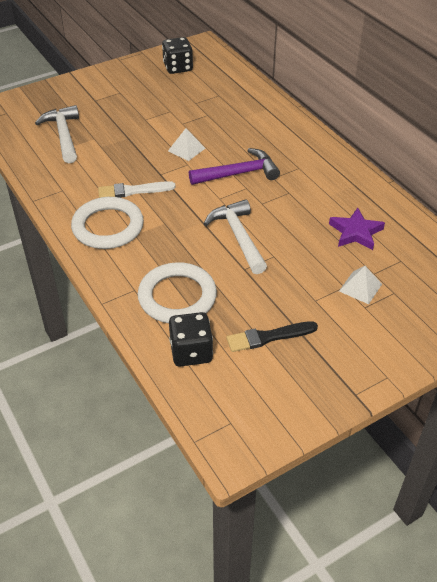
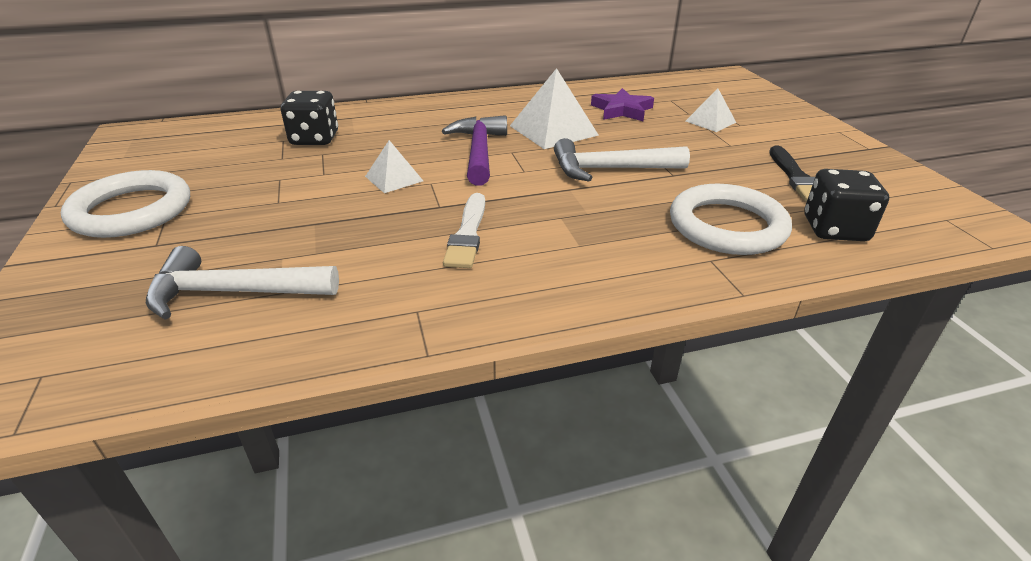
camera: 75 degrees left, 10 degrees down
(108, 227) = (551, 268): white ring -> white ring (131, 211)
(178, 67) = (166, 158): black dice -> black dice (314, 139)
(292, 201) = (553, 130): none -> white pyramid

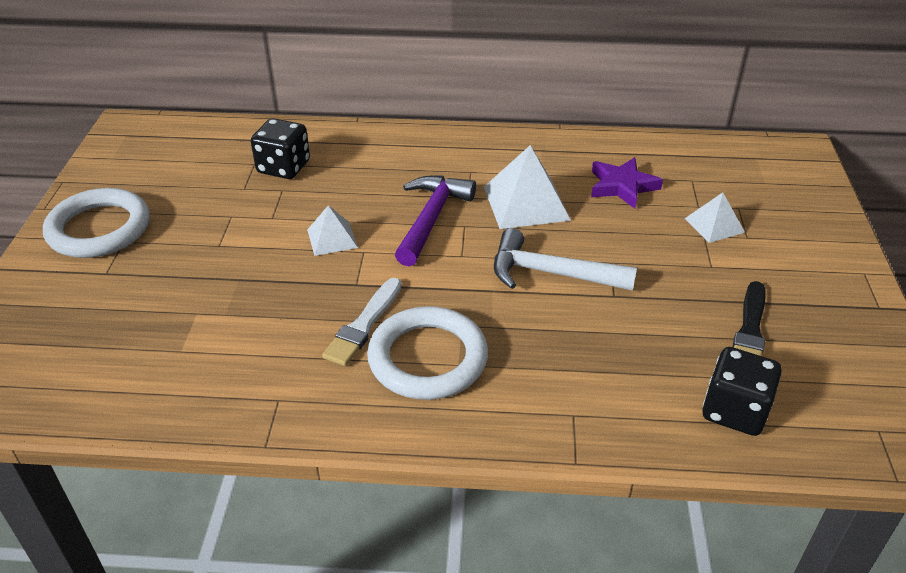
camera: 20 degrees right, 5 degrees up
(233, 292) = (146, 341): white hammer -> none
(727, 226) = (621, 378): white ring -> white ring (428, 358)

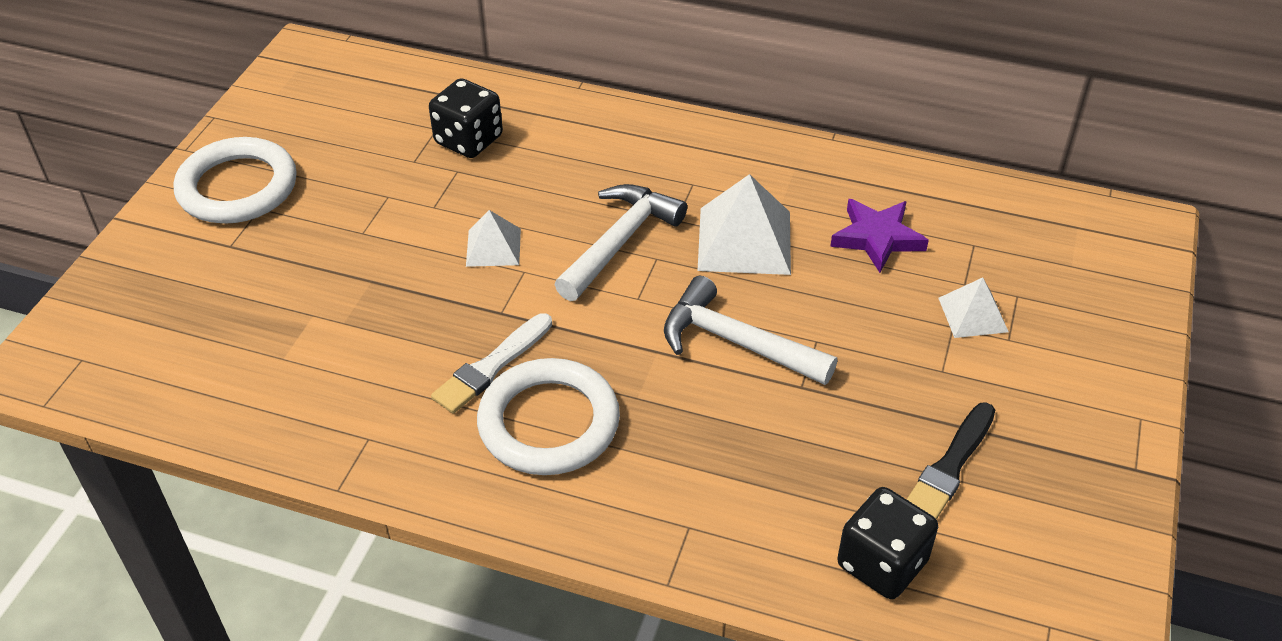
camera: 15 degrees right, 5 degrees up
(431, 219) = (620, 242): purple hammer -> white hammer

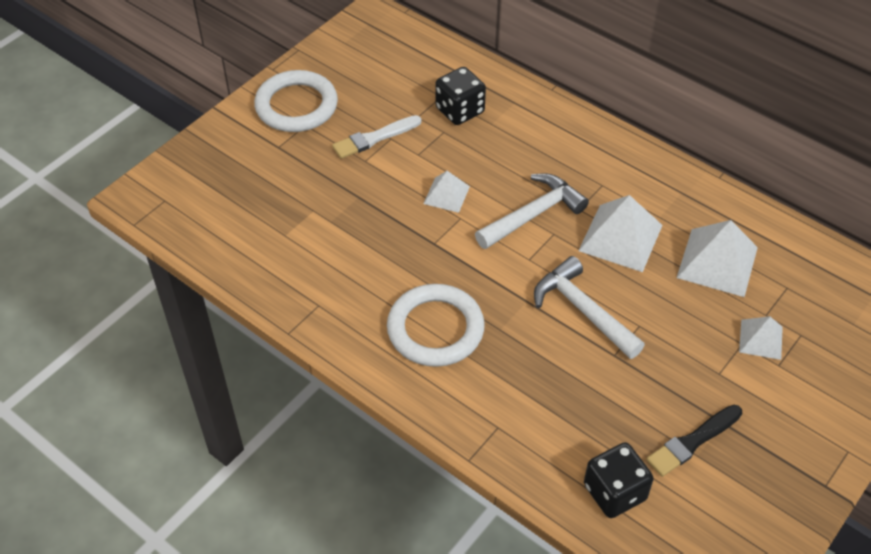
camera: 20 degrees right, 5 degrees up
(491, 366) = (413, 279): white brush -> white brush (374, 138)
(877, 238) = (717, 262): purple star -> white pyramid

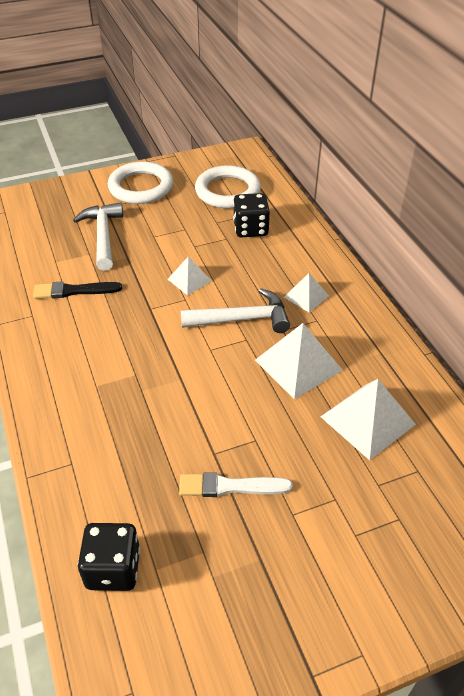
camera: 30 degrees right, 5 degrees down
(374, 138) = (173, 225): white brush -> white brush (230, 486)
(435, 329) = (94, 368): white ring -> white ring (227, 191)
(583, 310) = (218, 406): white hammer -> white hammer (103, 236)
(692, 442) = (218, 562): black brush -> black brush (74, 291)
(761, 339) = (356, 504): white pyramid -> white pyramid (306, 296)

